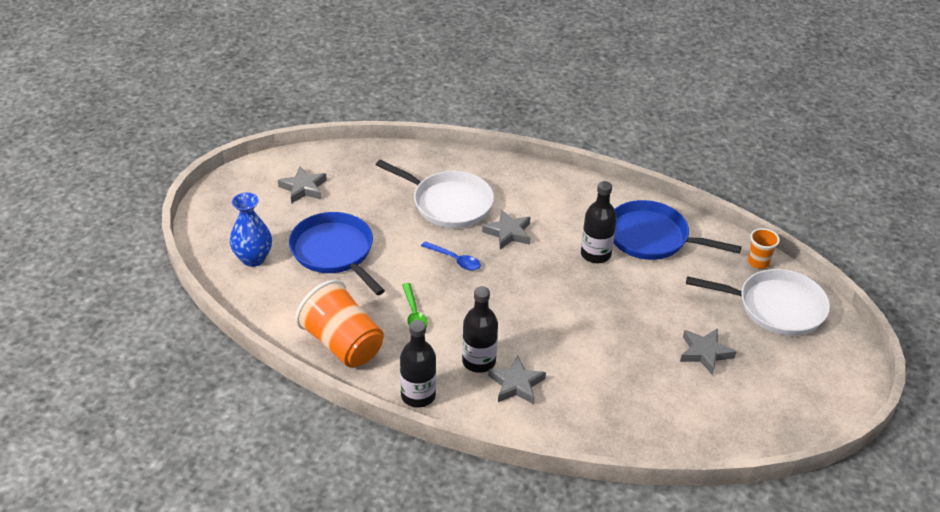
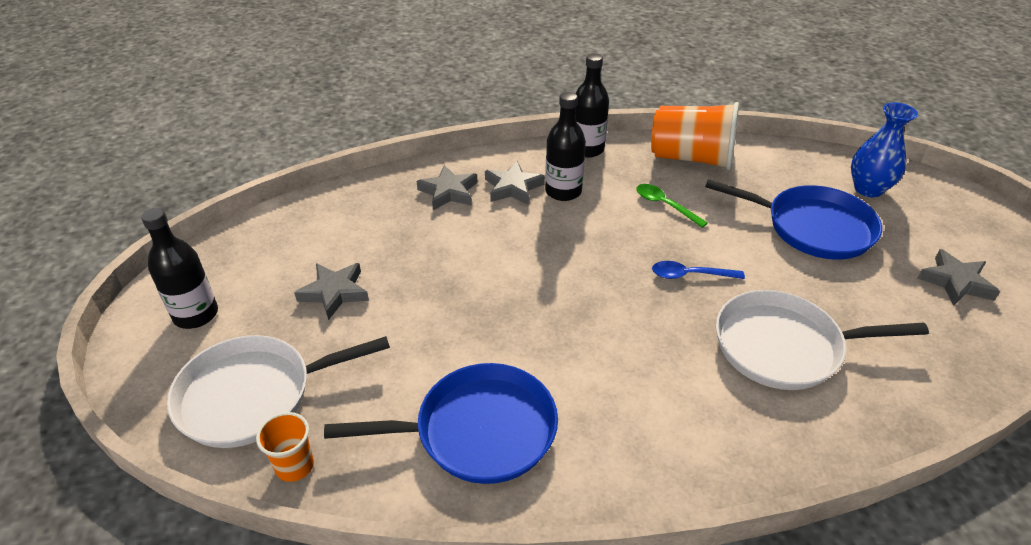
camera: 150 degrees right, 0 degrees up
(508, 233) = (670, 340): grey star -> grey star (448, 192)
(595, 254) = (538, 362): black bottle -> black bottle (196, 315)

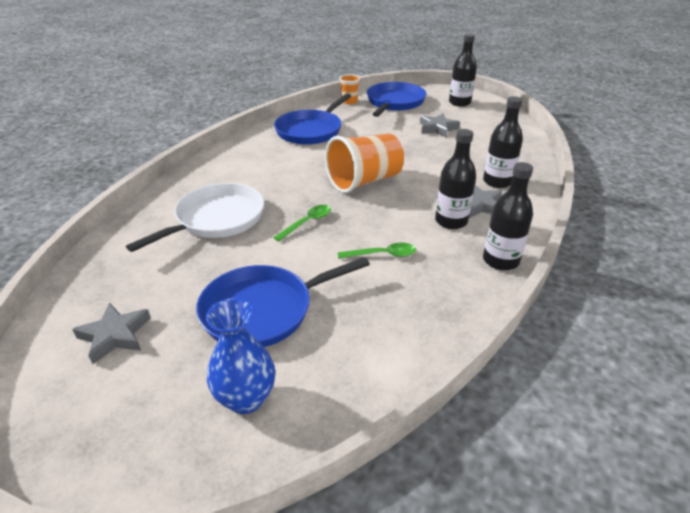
camera: 130 degrees right, 5 degrees down
(252, 395) = (394, 102): white pan -> blue pan
(448, 192) = (497, 182): grey star -> black bottle
(690, 275) = (307, 222): blue spoon -> green spoon
(691, 158) = (427, 311): orange cup -> orange cup (364, 181)

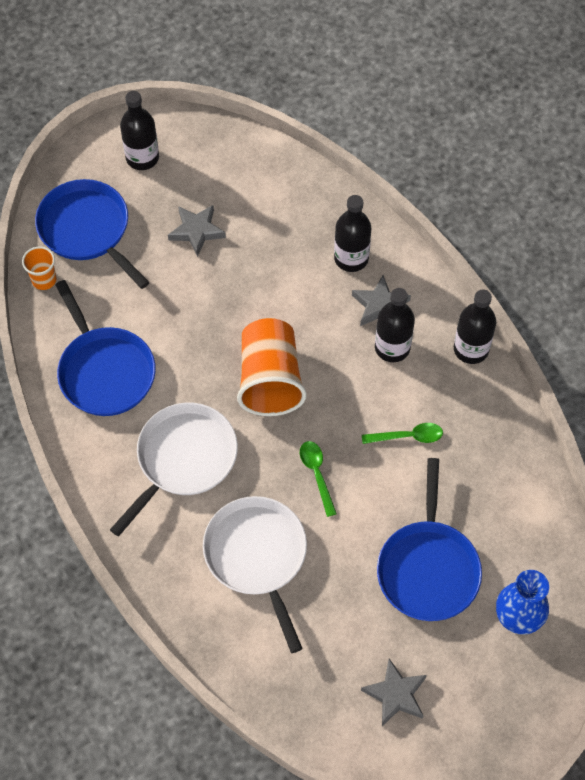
camera: 60 degrees left, 25 degrees up
(273, 170) = (183, 459): none -> white pan
(382, 255) = (408, 436): green spoon -> green spoon turned 60 degrees clockwise

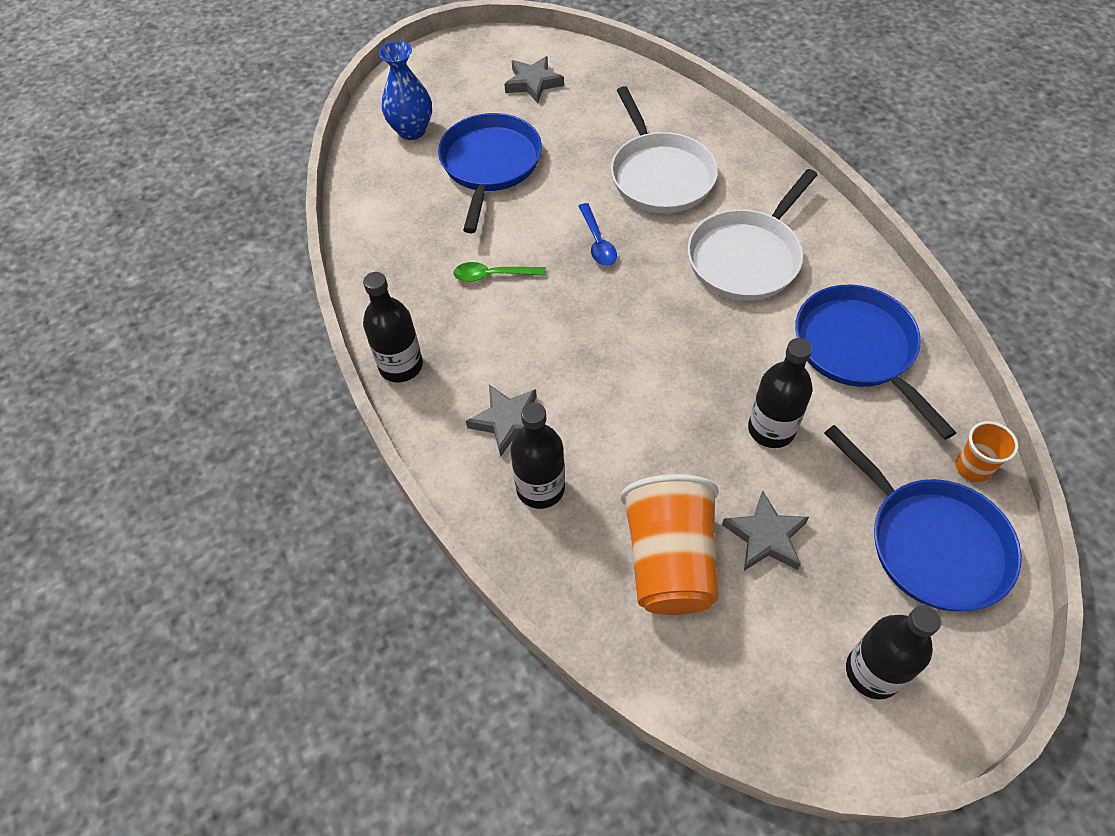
camera: 175 degrees left, 5 degrees down
(270, 380) = (651, 336): orange cup -> orange cup (669, 561)
(317, 474) = (597, 242): green spoon -> blue spoon
(392, 348) = (498, 369): black bottle -> black bottle (771, 429)

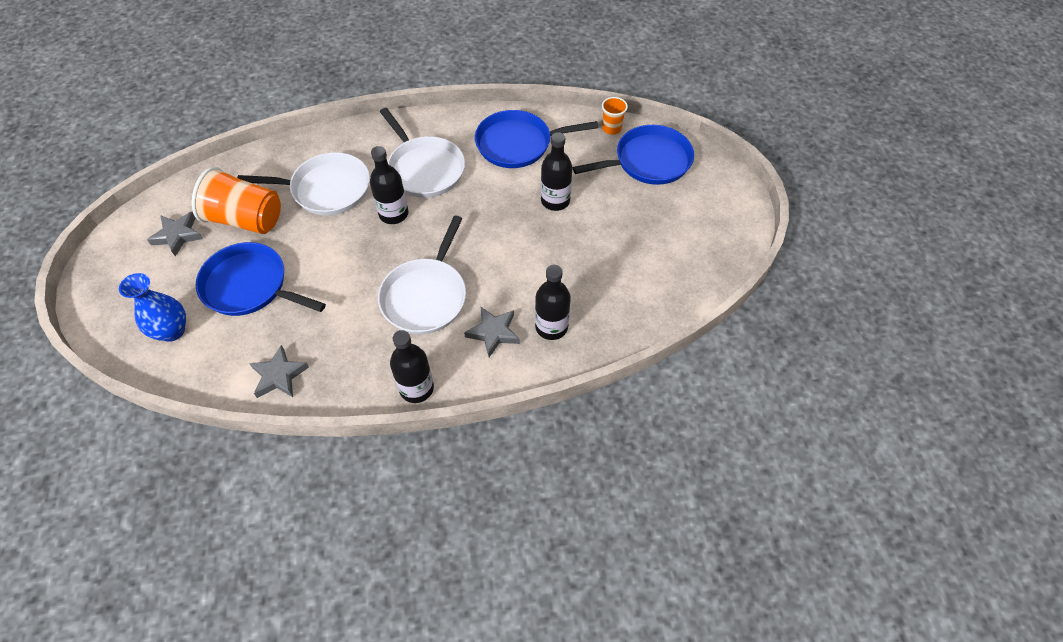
camera: 75 degrees left, 0 degrees up
(493, 275) = (362, 311): green spoon -> none
(537, 330) = (426, 296): none -> white pan
(597, 242) = (367, 241): blue spoon -> none
(669, 561) = (623, 275): orange cup -> orange cup (246, 219)
(765, 536) = (622, 227): grey star -> grey star (279, 375)
(873, 672) = (710, 210): black bottle -> black bottle (393, 214)

